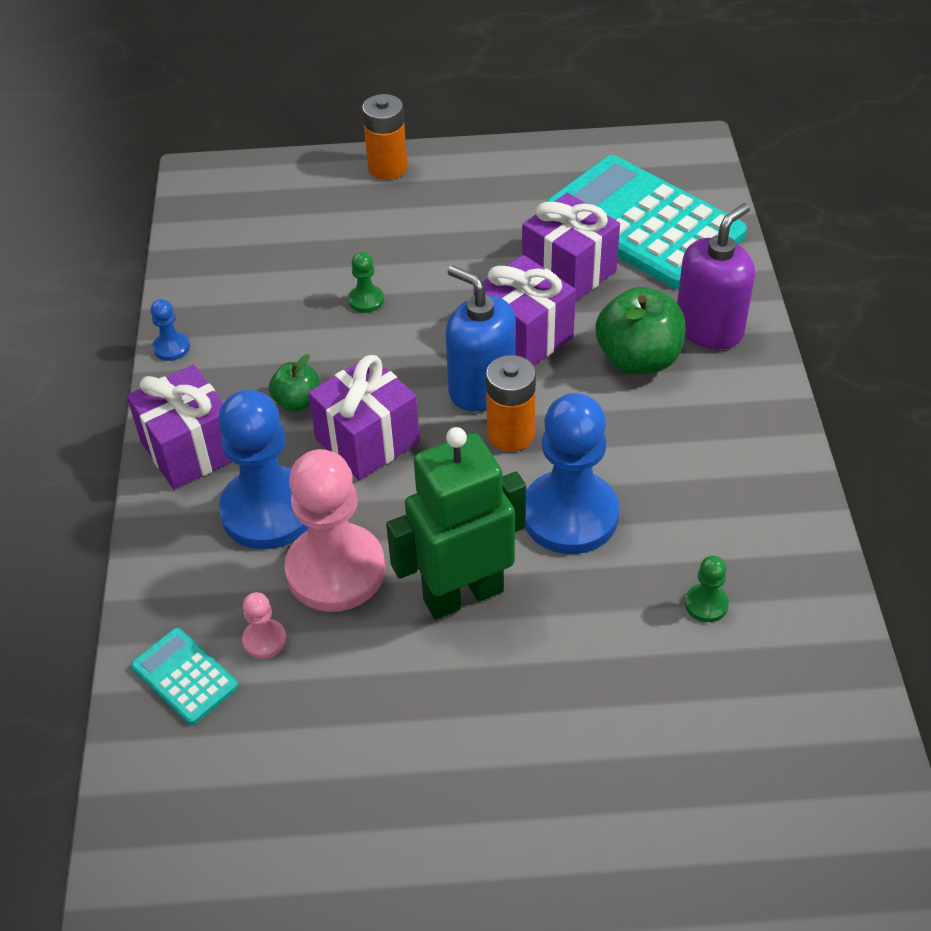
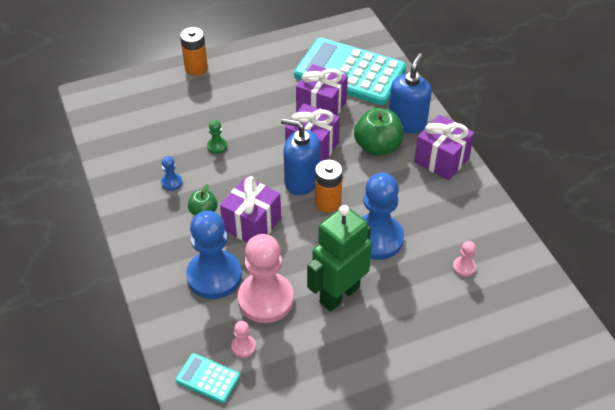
camera: 20 degrees left, 0 degrees up
(171, 348) = (116, 197): blue pawn -> blue pawn (171, 182)
(190, 450) = (154, 253): purple gift -> purple gift (441, 160)
(706, 604) = (464, 267): green pawn -> pink pawn
(709, 328) = (407, 122): purple soap dispenser -> blue soap dispenser

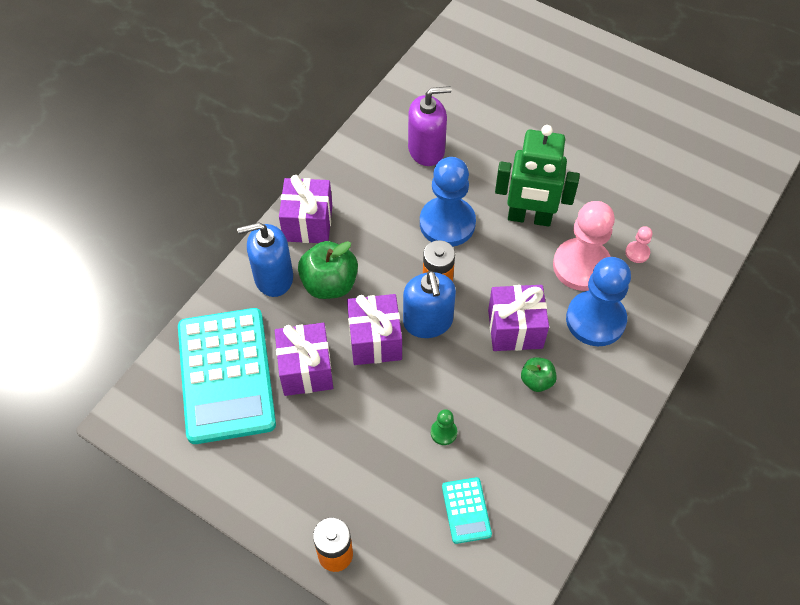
camera: 125 degrees left, 10 degrees up
(171, 182) = (527, 439): blue pawn -> none
(208, 378) = (685, 258): turquoise calculator -> turquoise calculator (466, 510)
(464, 267) = (426, 150): pink pawn -> purple soap dispenser

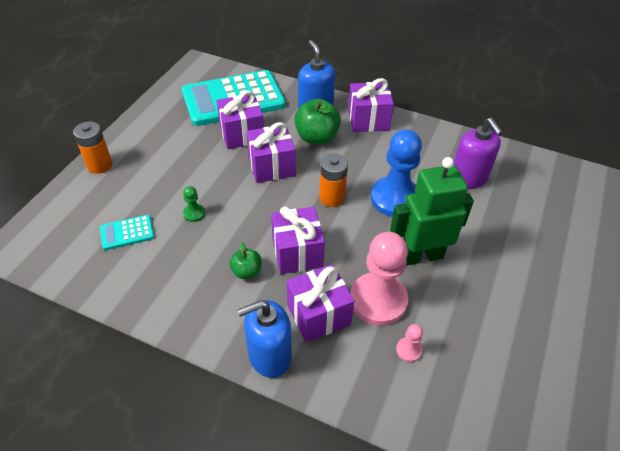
camera: 80 degrees right, 10 degrees down
(428, 322) = (294, 195): blue soap dispenser -> blue soap dispenser (269, 355)
(529, 218) = (421, 255): green robot -> green robot turned 75 degrees clockwise
(595, 320) = (318, 315): blue pawn -> purple gift

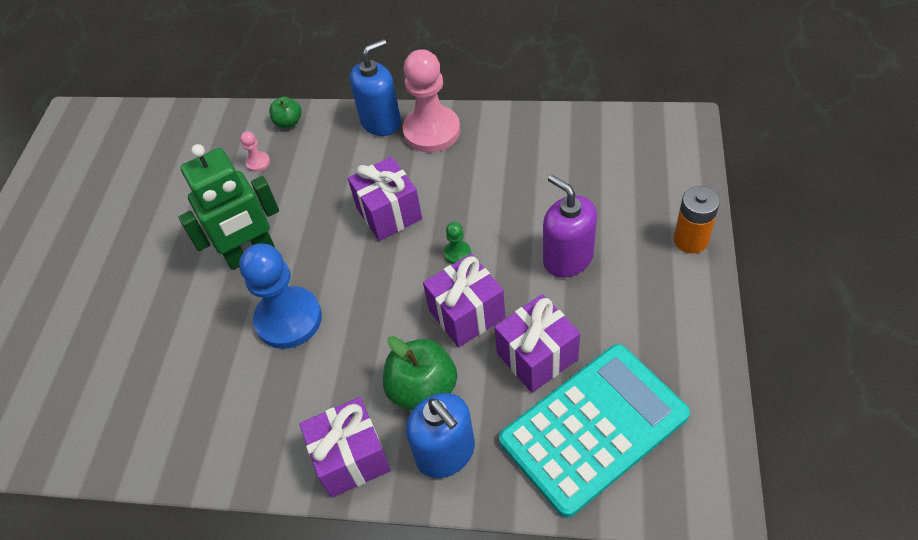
camera: 170 degrees right, 5 degrees up
(127, 233) = (584, 175): turquoise calculator -> none
(194, 213) = (526, 218): green pawn -> green pawn (457, 253)
(246, 271) = (434, 178): green apple -> green apple (288, 122)
(318, 315) = (347, 164): purple gift -> none
(331, 197) = (370, 293): orange battery -> none
(378, 300) = (292, 194): pink pawn -> pink pawn (432, 131)
(468, 178) = (188, 387): purple soap dispenser -> purple soap dispenser (568, 258)

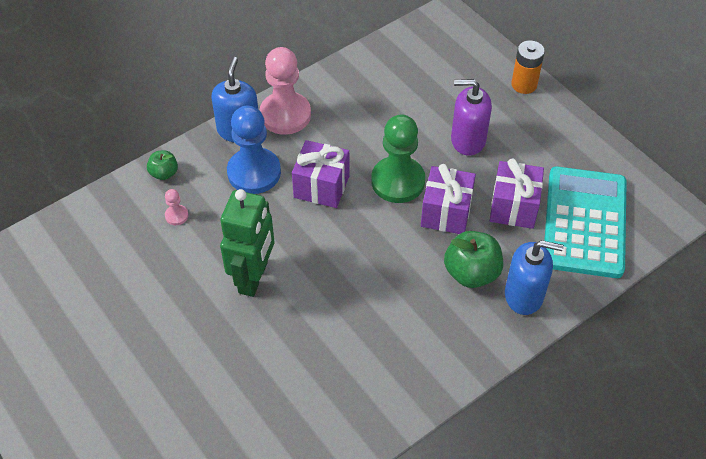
camera: 50 degrees left, 0 degrees up
(289, 319) = (335, 297): blue pawn -> blue pawn (254, 172)
(351, 458) = (475, 341): purple gift -> none
(457, 253) = (398, 181): green pawn -> green pawn, size x2.37

